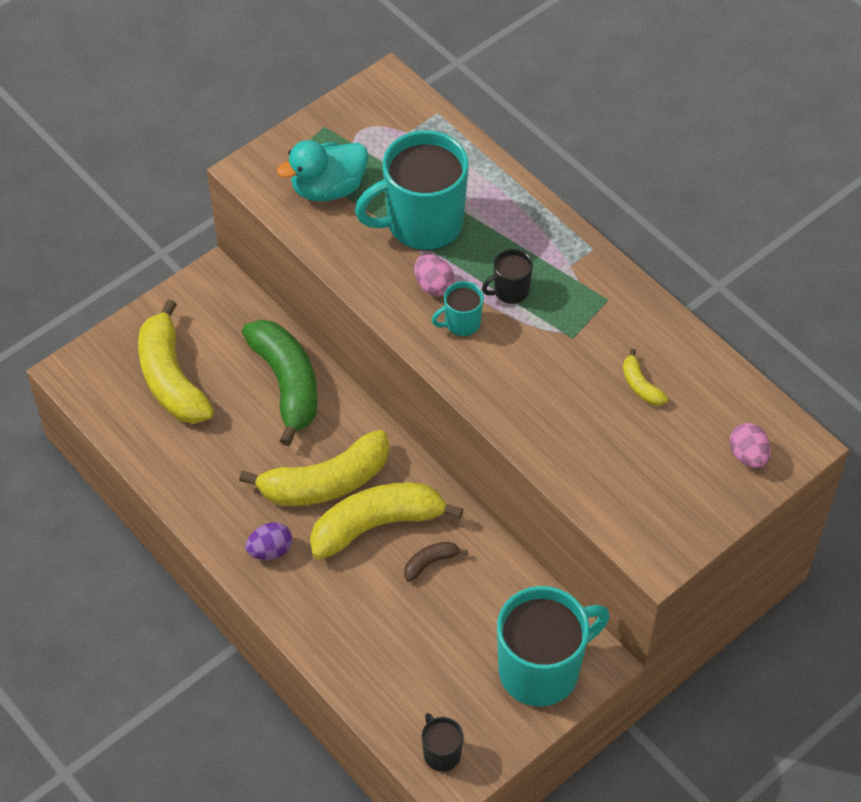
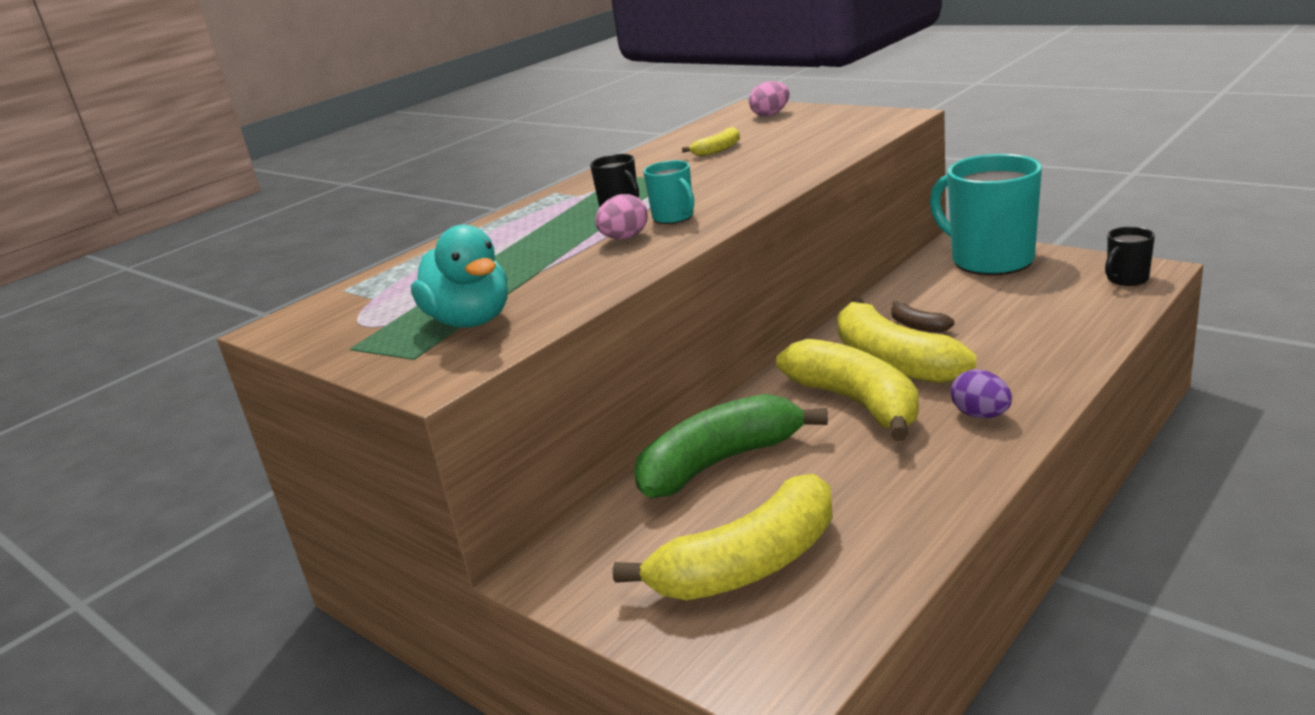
camera: 95 degrees left, 30 degrees down
(422, 223) = (529, 261): turquoise mug -> none

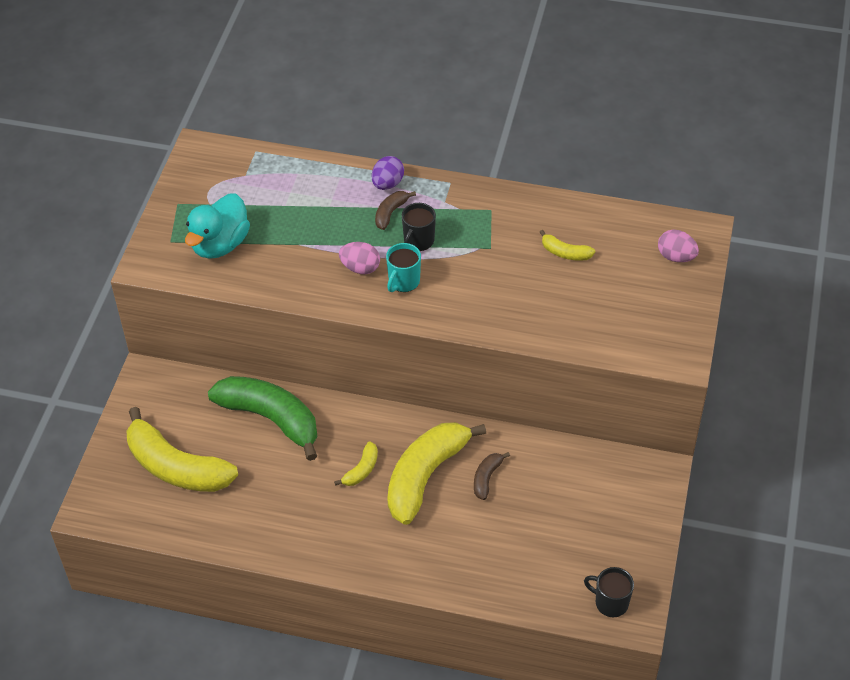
camera: 60 degrees right, 25 degrees up
(559, 220) = (390, 213): none -> brown banana
(857, 403) = (361, 470): yellow banana -> yellow banana, size x0.44
(981, 415) = (362, 542): purple egg -> purple egg (387, 184)
(990, 260) = (627, 501): turquoise mug -> none

